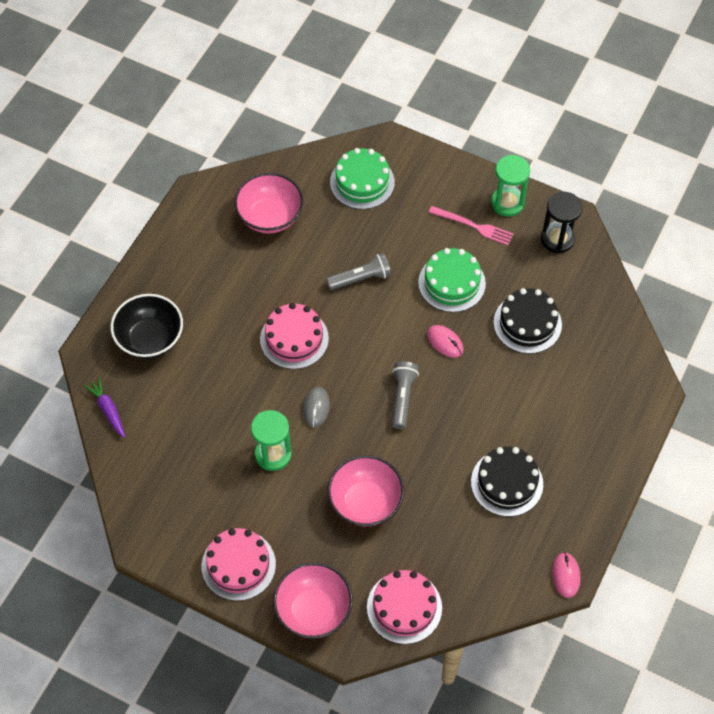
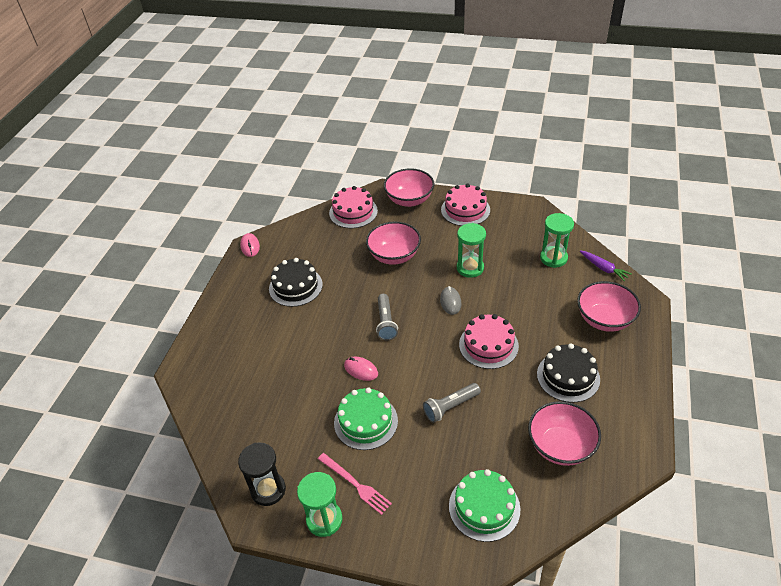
camera: 170 degrees right, 15 degrees down
(150, 339) = (604, 319): black bowl -> pink bowl
(160, 443) = (553, 258): none -> green hourglass
(473, 226) = (355, 484): pink fork -> pink fork turned 150 degrees counterclockwise
(527, 323) = (291, 401): black cake -> black cake (568, 376)

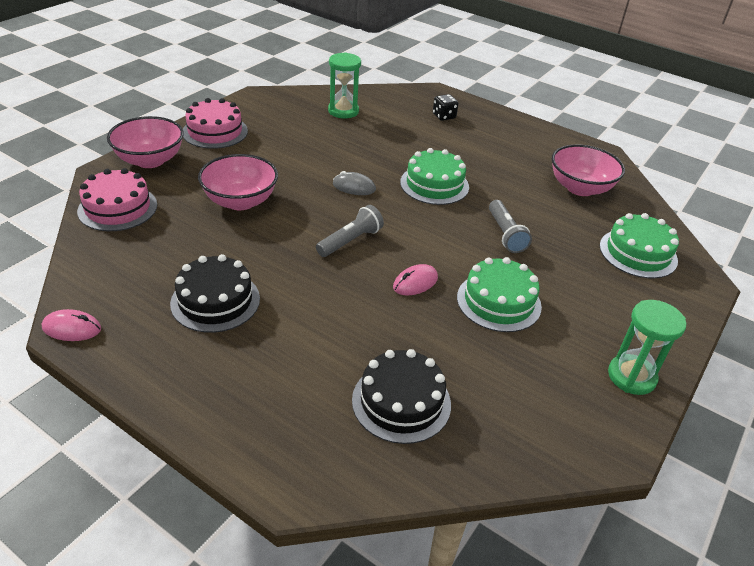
camera: 75 degrees left, 5 degrees down
(268, 490) = (574, 421): black hourglass -> none
(355, 484) = (587, 335): pink fork -> none
(386, 322) = (350, 241): grey flashlight -> grey flashlight turned 60 degrees counterclockwise
(470, 268) = (312, 159): green hourglass -> none
(488, 345) = (434, 184): pink cake -> green cake
(568, 376) = (501, 156): black cake -> black cake (401, 402)
(603, 268) = (380, 94): purple carrot -> none
(604, 319) = (444, 116): pink bowl -> black dice

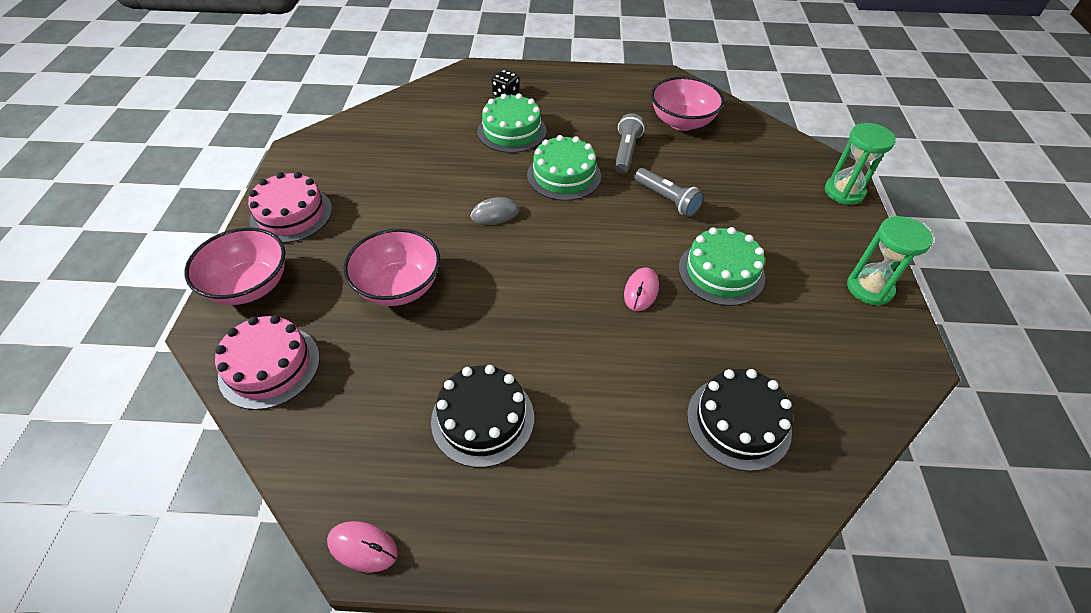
camera: 30 degrees left, 10 degrees up
(72, 328) = (363, 547): pink mouse -> pink mouse turned 45 degrees clockwise
(343, 111) = (405, 129): green hourglass -> green hourglass (844, 192)
(350, 241) = (546, 277): grey flashlight -> grey flashlight (626, 152)
(638, 253) = (776, 167): green cake -> green cake (512, 131)

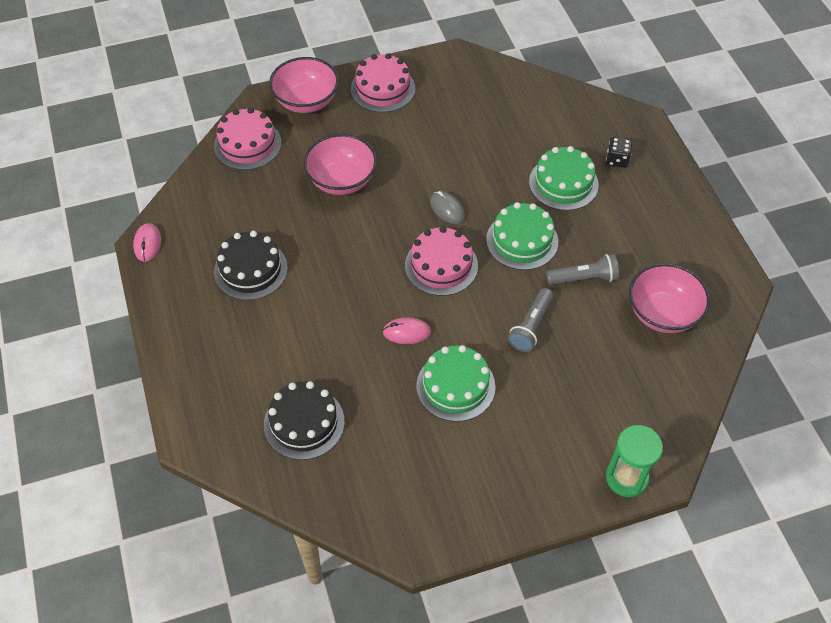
camera: 70 degrees right, 5 degrees up
(565, 239) = (441, 265): none -> pink cake
(869, 288) = (491, 508): green hourglass -> none

